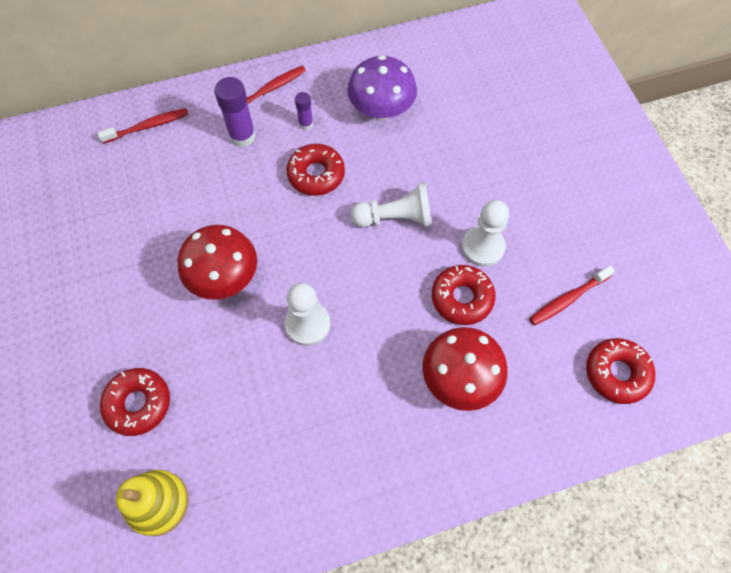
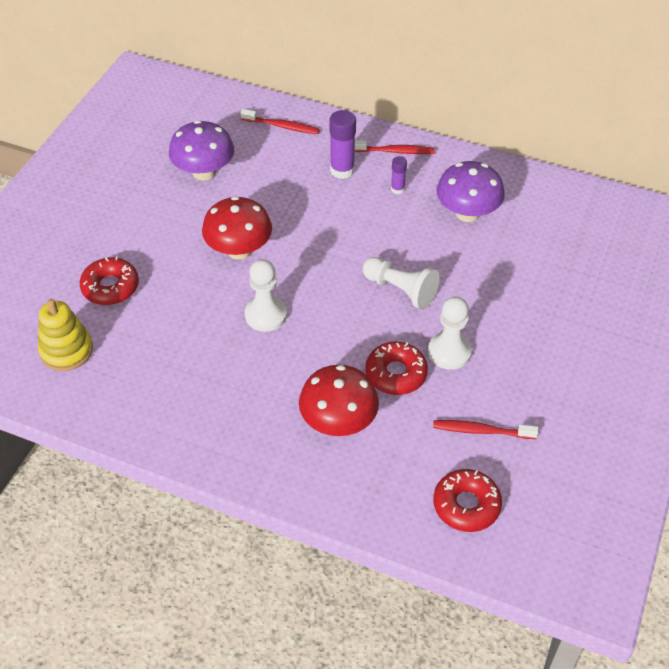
camera: 40 degrees right, 15 degrees down
(117, 220) = (204, 172): none -> purple mushroom
(316, 174) = (370, 226): red donut -> none

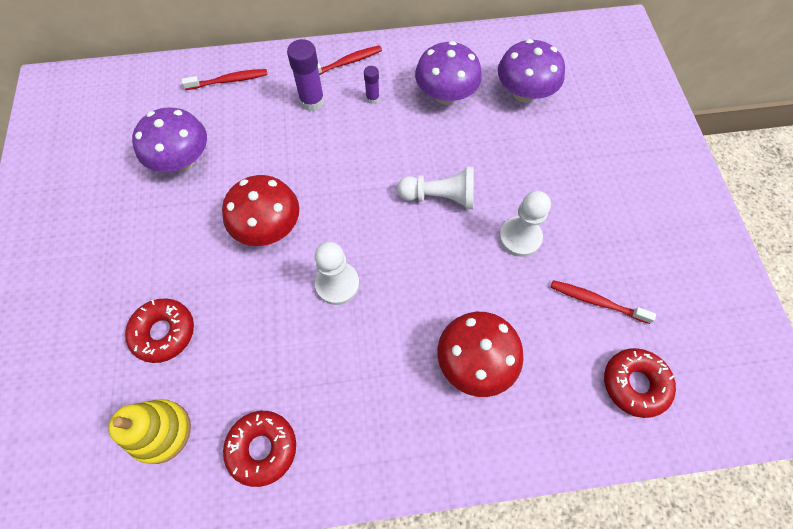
camera: 30 degrees left, 15 degrees up
(396, 374) = (491, 283): red donut -> red donut (262, 448)
(481, 431) = (596, 301): red toothbrush -> red toothbrush turned 45 degrees clockwise
(545, 241) = (524, 93): none -> purple mushroom

